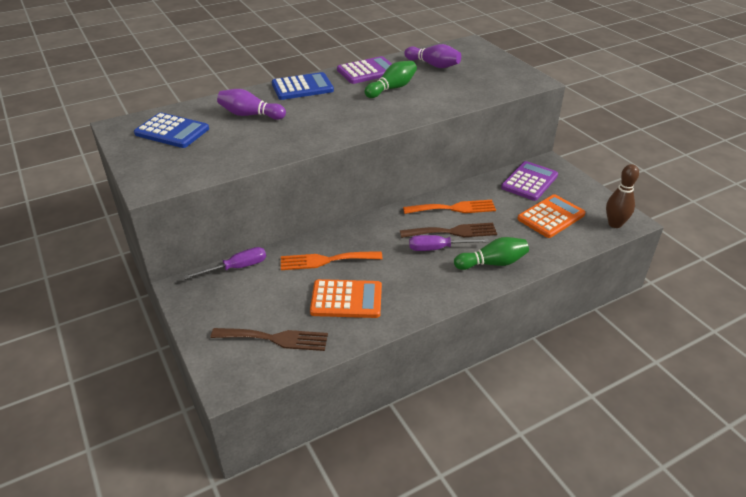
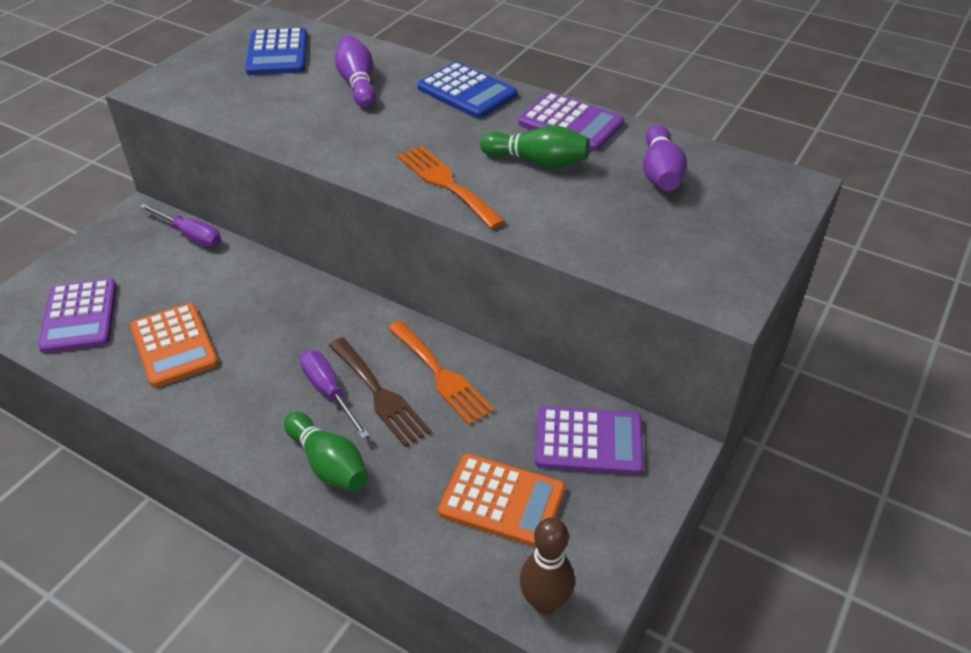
camera: 60 degrees right, 5 degrees up
(275, 339) = (80, 316): brown fork -> purple calculator
(326, 260) = (242, 298): orange fork -> orange fork (446, 184)

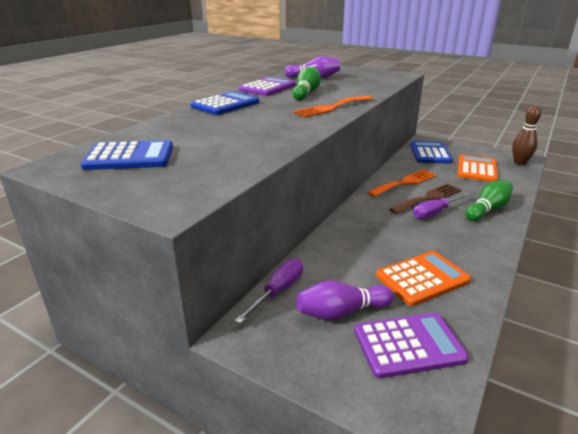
camera: 90 degrees left, 15 degrees down
(358, 84) = (203, 129): purple bowling pin -> purple bowling pin (341, 312)
(588, 441) = (430, 153): purple calculator -> blue calculator

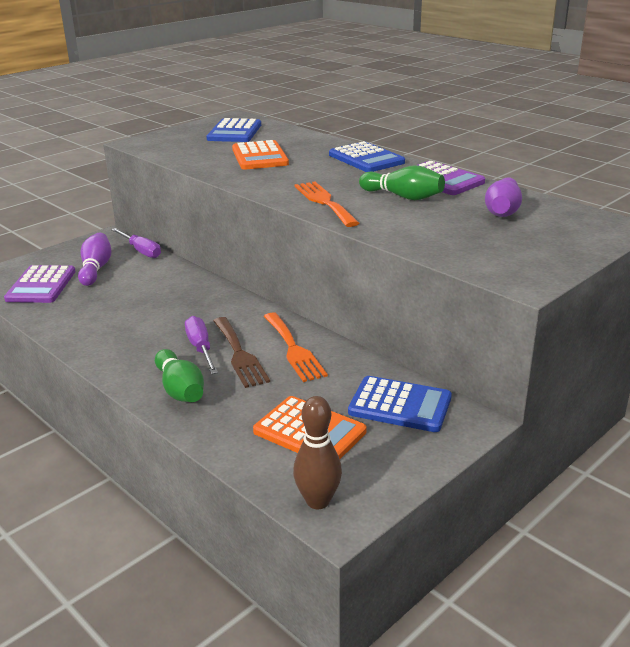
camera: 105 degrees right, 0 degrees up
(422, 279) = (99, 308): orange calculator -> orange calculator (259, 157)

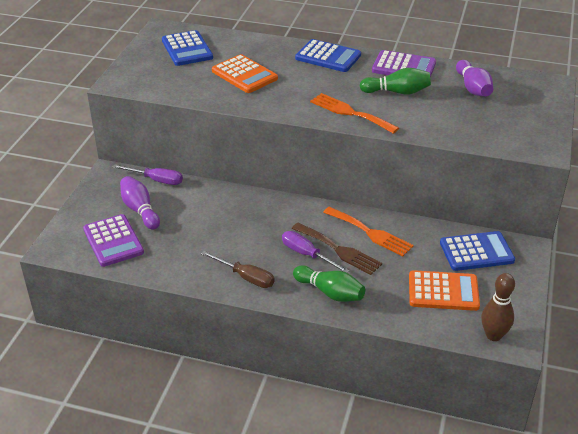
camera: 30 degrees left, 10 degrees up
(115, 349) = (246, 277): none -> brown screwdriver

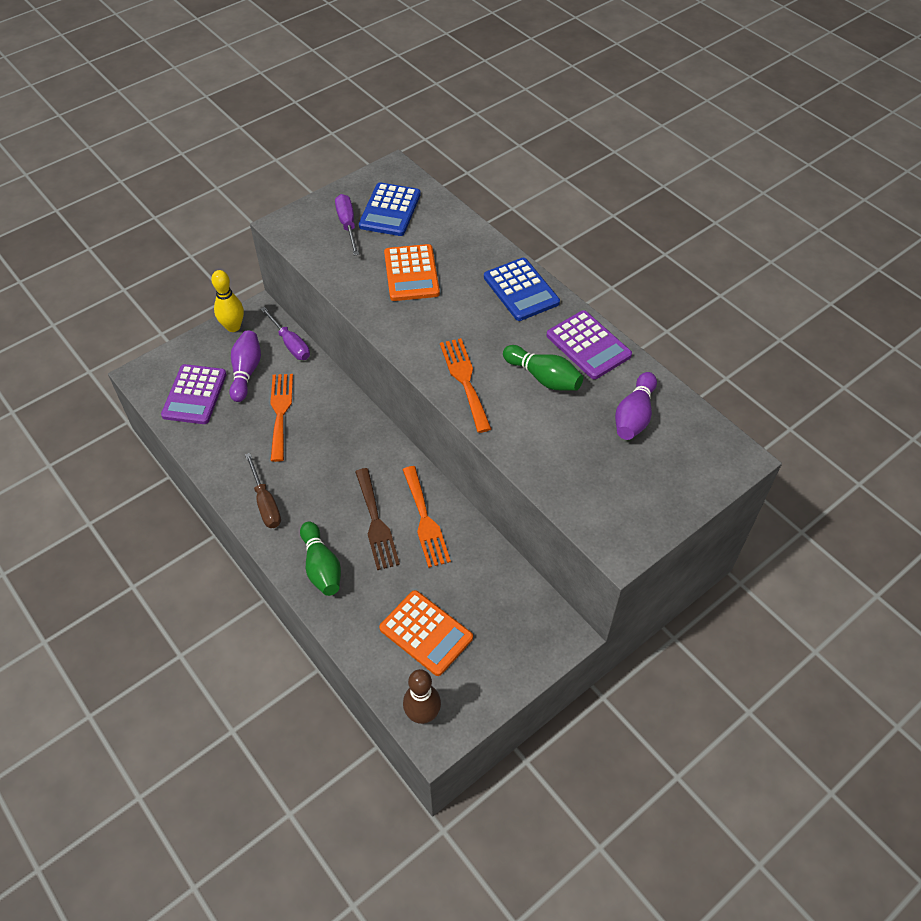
camera: 35 degrees right, 15 degrees up
(98, 189) = (233, 327): none -> yellow bowling pin
(195, 221) = (280, 412): none -> orange fork
(307, 255) = (342, 510): purple screwdriver -> purple screwdriver (347, 225)
(476, 252) = (507, 608): blue calculator -> none

